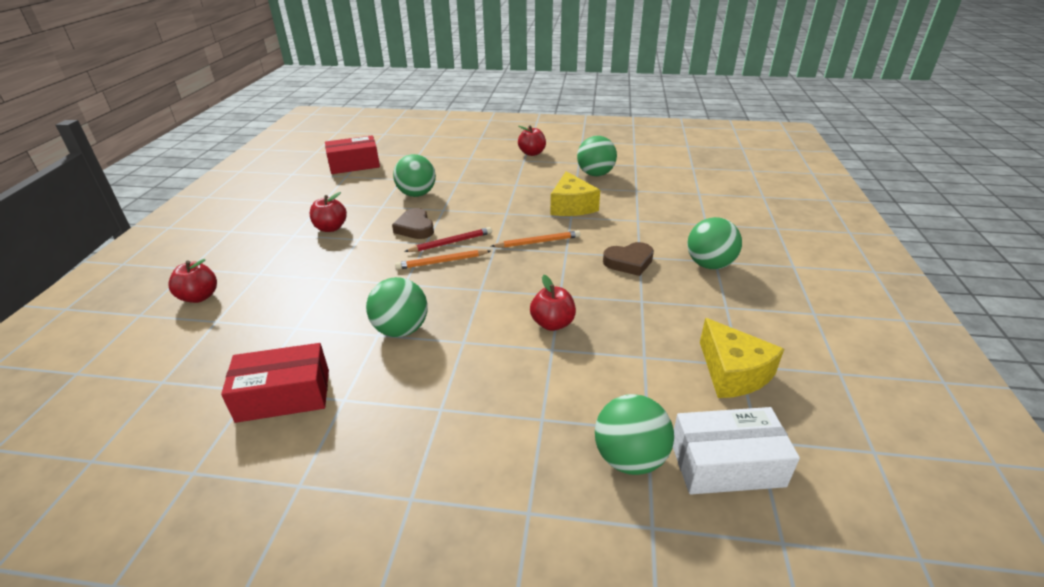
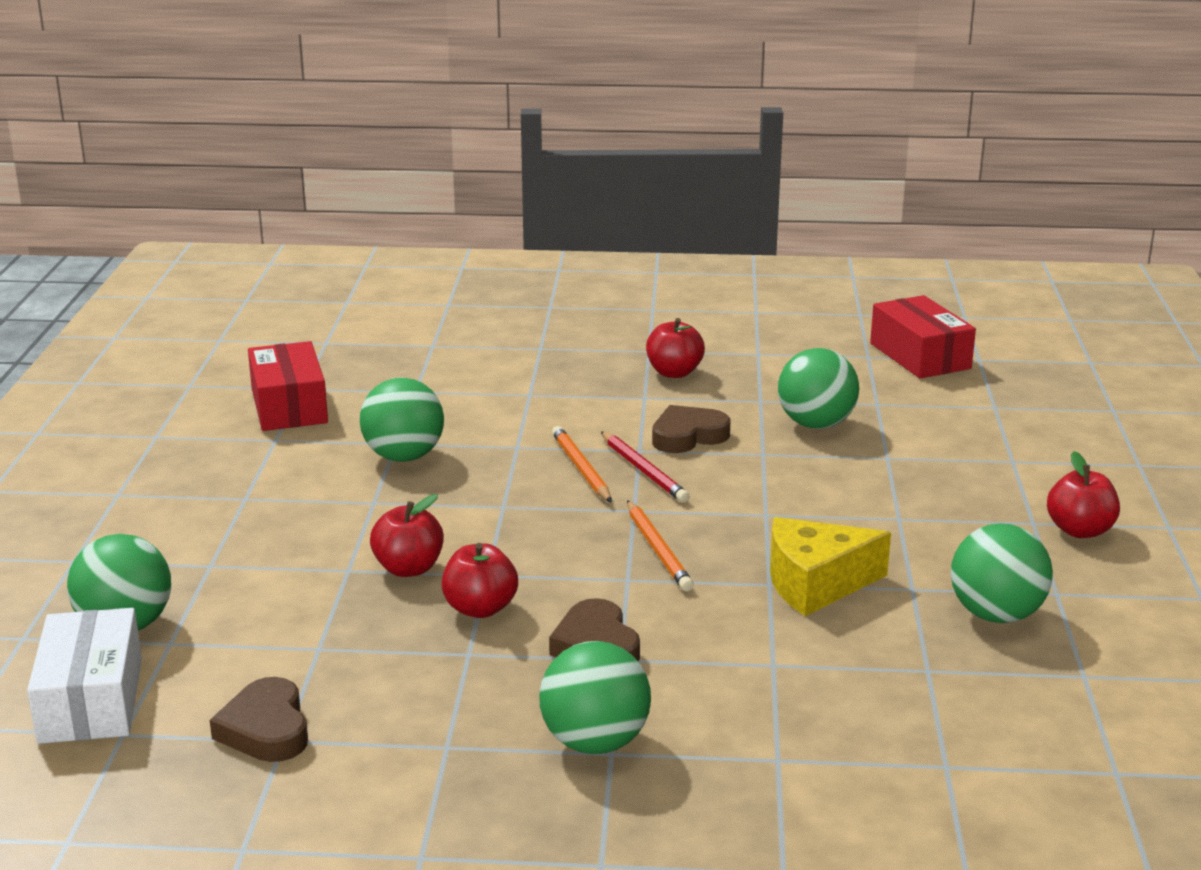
camera: 85 degrees right, 10 degrees down
(199, 297) = (484, 326): red apple -> red apple (480, 608)
(733, 372) = (266, 729): yellow cheese -> brown heart

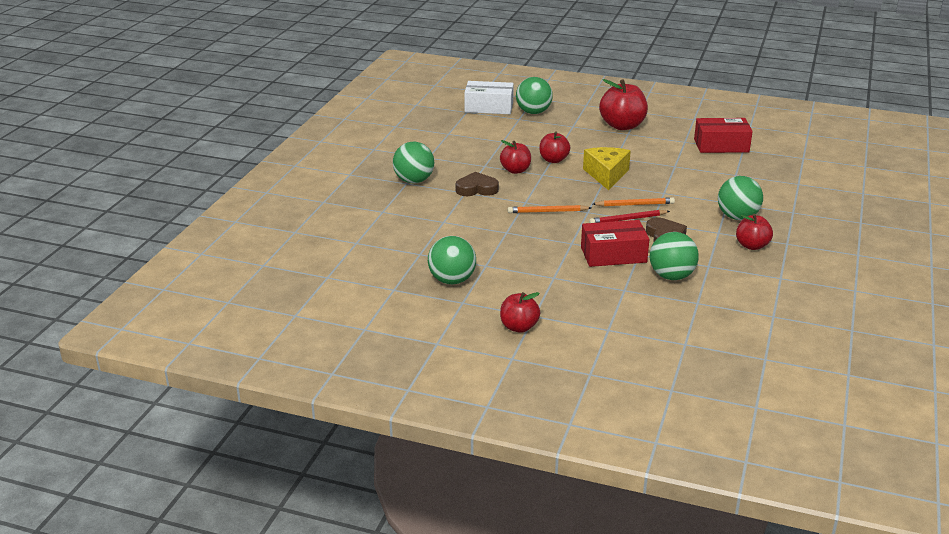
camera: 105 degrees right, 5 degrees up
(202, 506) = (622, 126): none -> red apple
(266, 729) = (456, 131): brown heart -> none
(404, 457) = (659, 166): green ball -> green ball (737, 217)
(816, 584) = (500, 242): yellow cheese -> yellow cheese (606, 175)
(919, 356) = (771, 335): red box -> red box (613, 255)

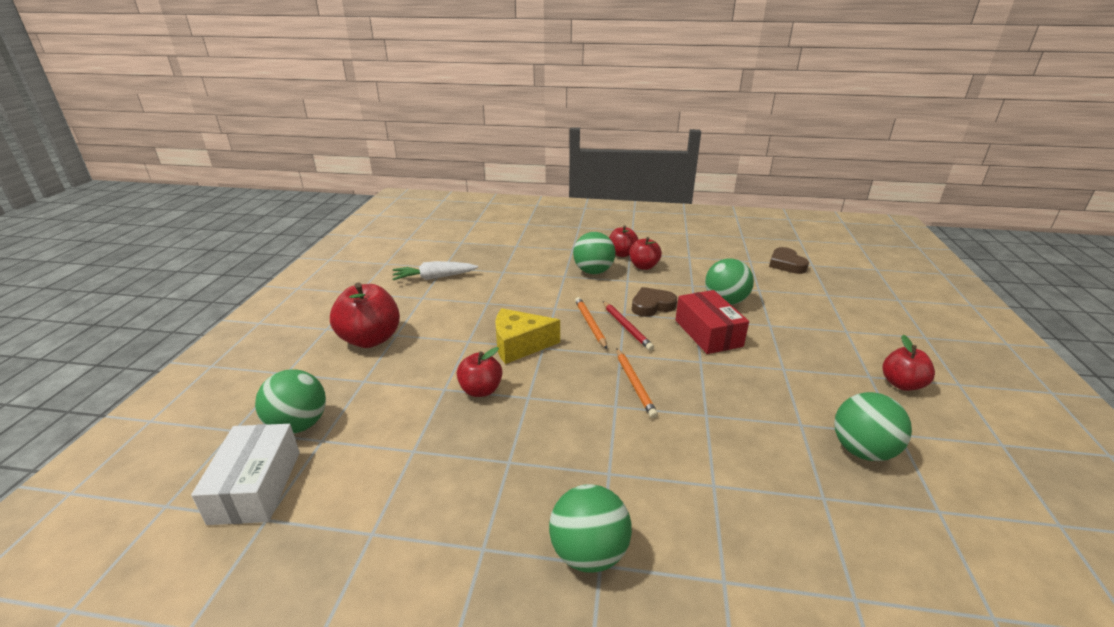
camera: 100 degrees left, 0 degrees up
(476, 189) = (593, 460): brown heart -> brown heart (786, 264)
(515, 170) = (521, 424): red apple -> red apple (622, 254)
(721, 145) = (434, 278): red box -> white carrot

